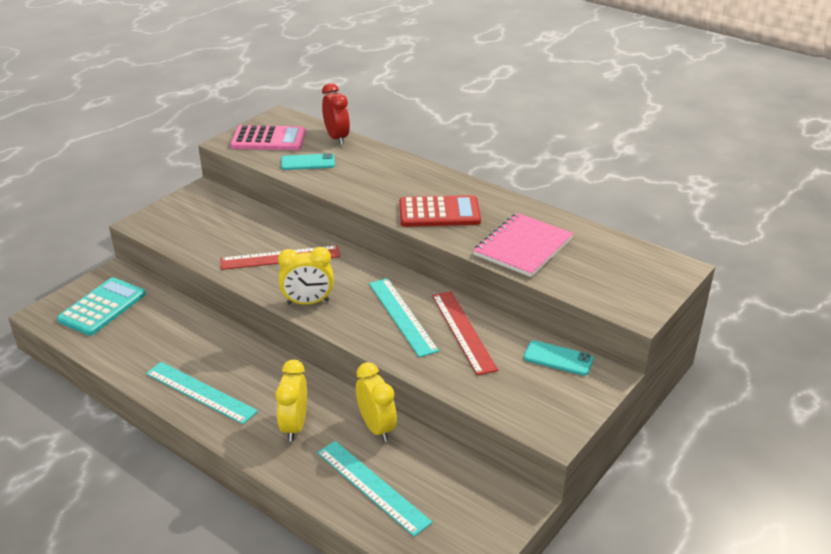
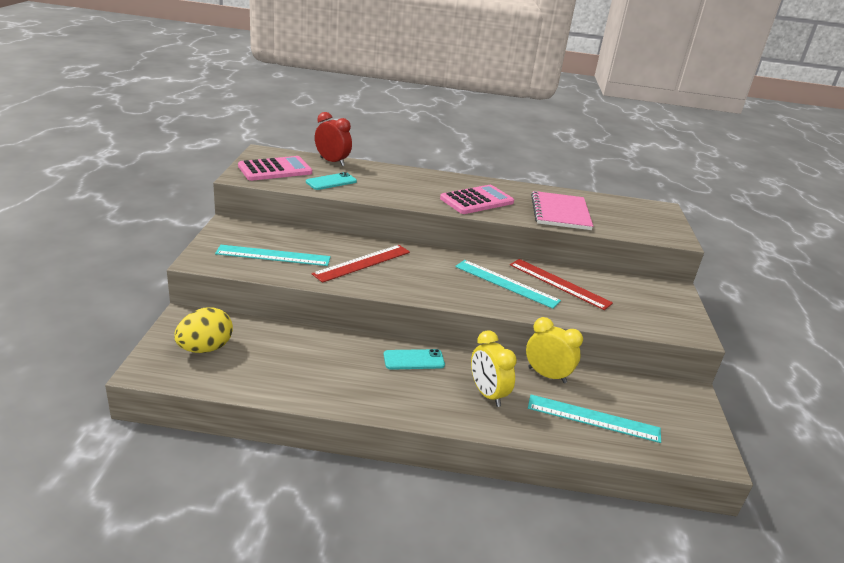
camera: 35 degrees left, 5 degrees down
(102, 307) = (205, 348): turquoise calculator -> yellow egg
(200, 392) = (381, 393): turquoise ruler -> turquoise ruler (273, 255)
(308, 302) = (425, 290): yellow clock -> none
(439, 212) = (477, 200): red calculator -> pink calculator
(558, 358) = (637, 285): turquoise phone -> turquoise phone (413, 360)

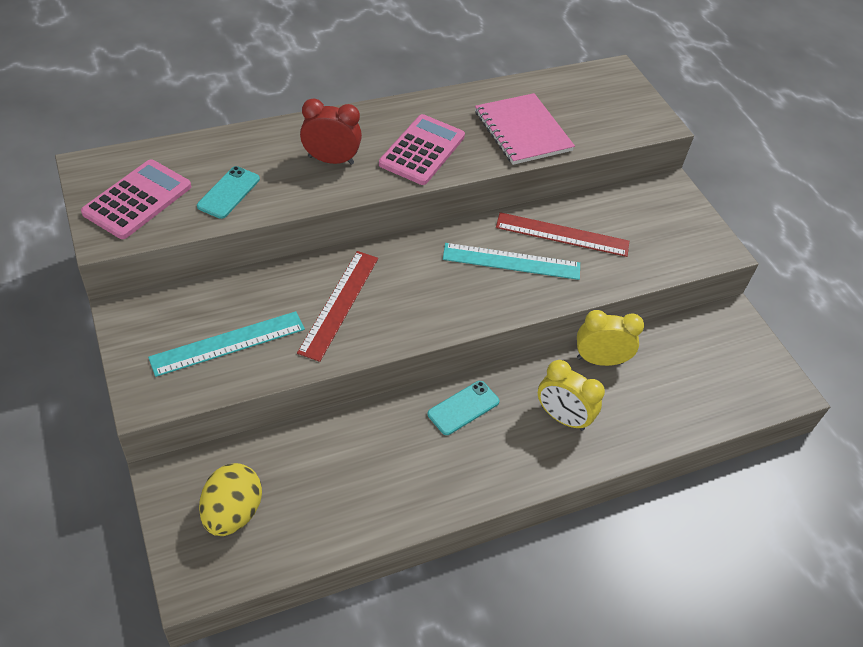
camera: 30 degrees left, 20 degrees up
(332, 162) = (197, 147): red clock -> red clock (331, 160)
(593, 418) = (671, 397): turquoise ruler -> none

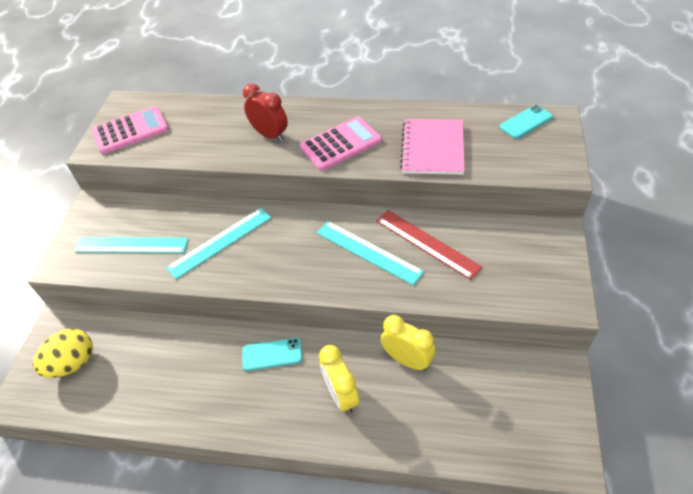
camera: 40 degrees right, 0 degrees up
(228, 192) = (186, 140): turquoise phone -> turquoise phone (525, 122)
(339, 304) = (220, 242): red ruler -> turquoise ruler

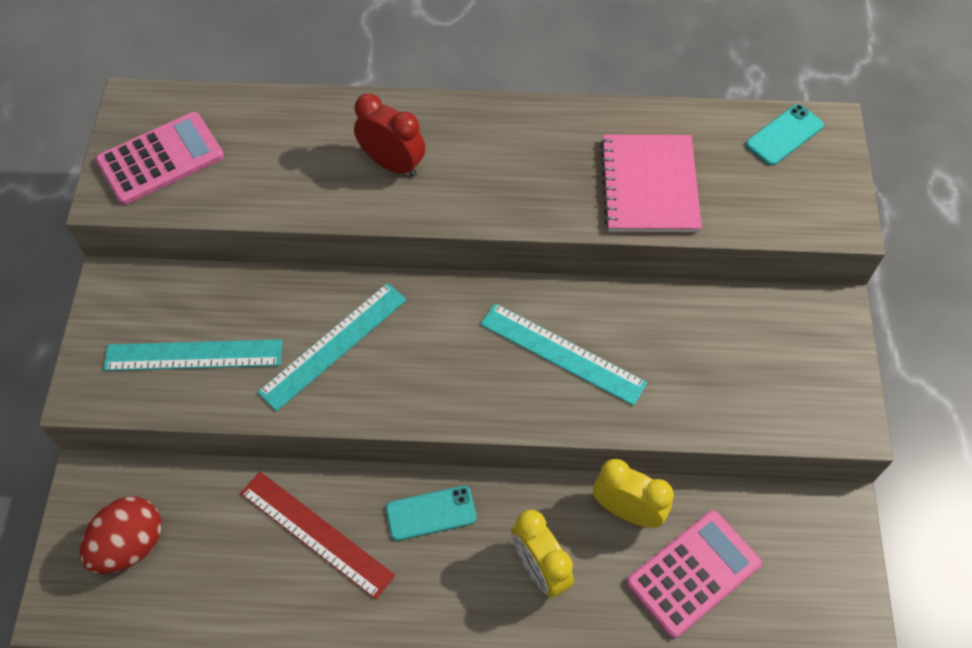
camera: 10 degrees left, 10 degrees up
(73, 363) = (130, 545): yellow egg -> red egg
(340, 144) = (507, 180): pink calculator -> pink calculator (693, 573)
(427, 243) = (646, 336): red ruler -> red ruler (316, 534)

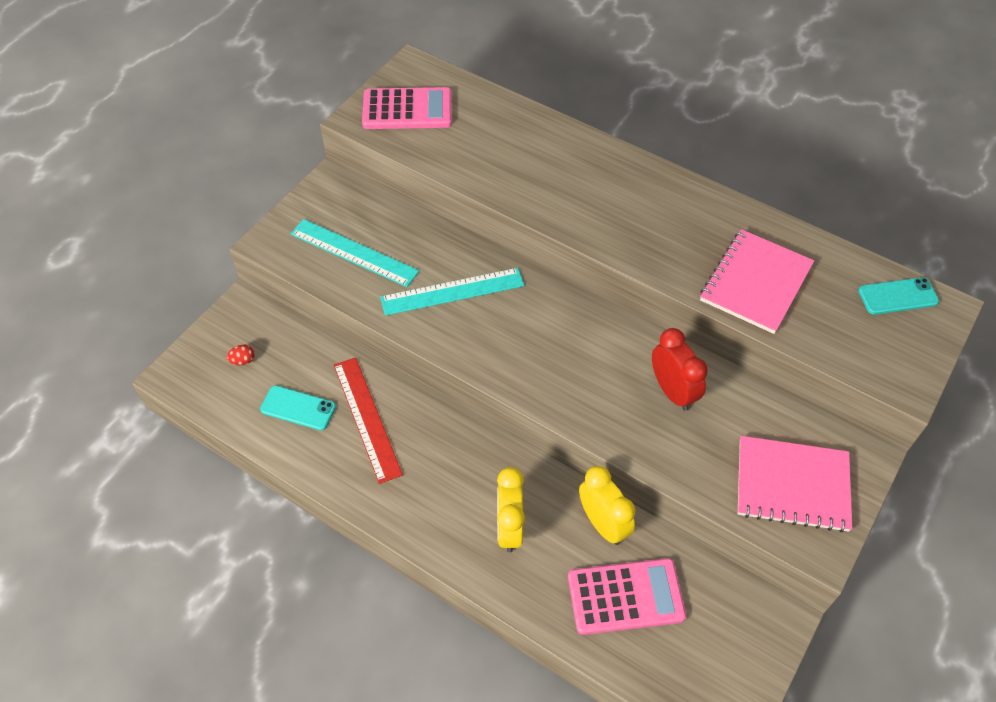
camera: 30 degrees right, 5 degrees down
(130, 545) = (243, 361): red egg -> red egg, size x0.41
(393, 164) = (566, 182): red clock -> red clock (672, 391)
(431, 513) = (455, 447): turquoise phone -> turquoise phone (298, 408)
(562, 353) = (616, 378): turquoise ruler -> none
(790, 376) = (792, 485): none -> pink notebook

